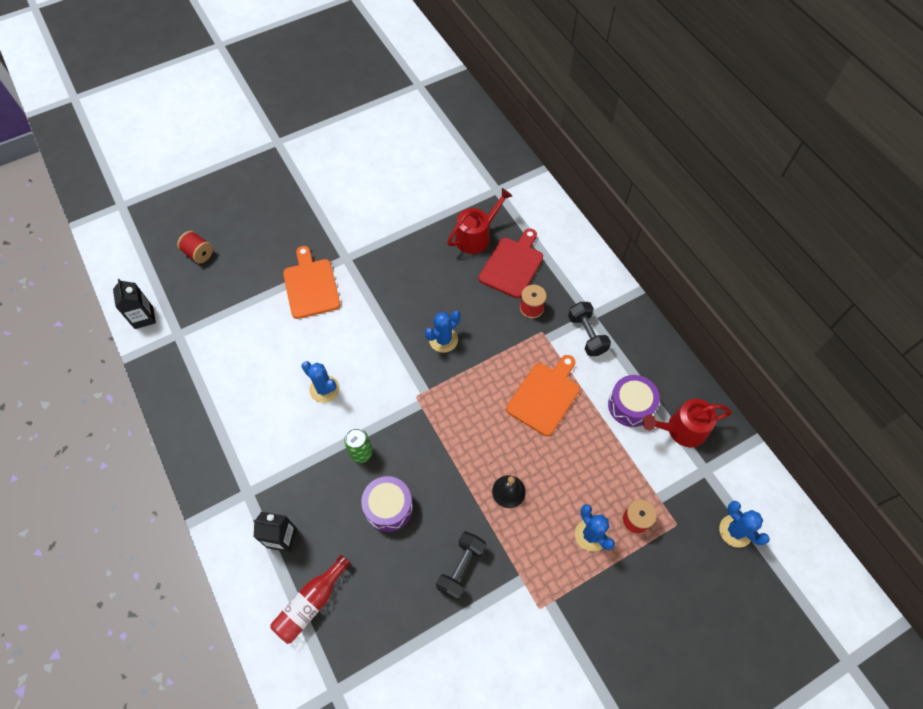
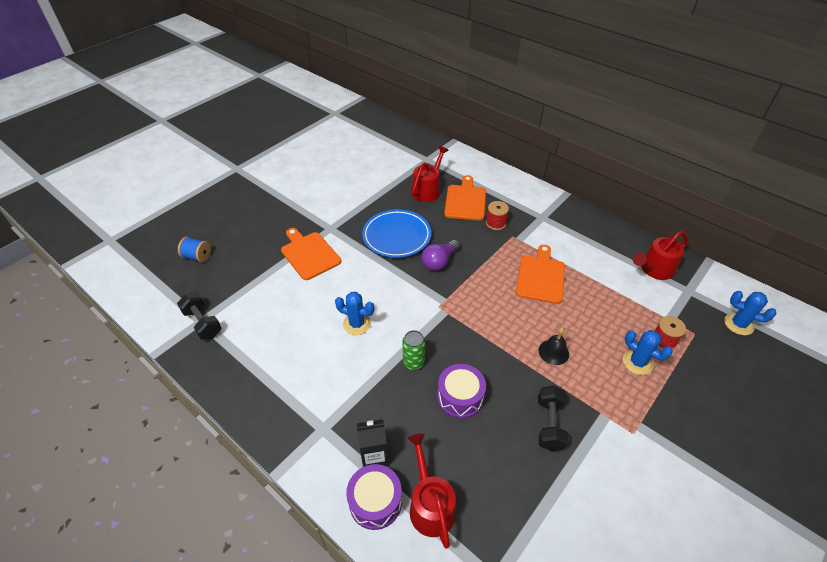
camera: 20 degrees left, 15 degrees down
(144, 317) = (162, 317): black carton -> none
(199, 253) = (197, 256): red spool -> blue spool
(311, 603) = (430, 505): red bottle -> red watering can
(412, 291) = (397, 236): none -> blue plate
(443, 340) = (439, 261): blue cactus -> purple light bulb
(512, 265) = (465, 201): red cutting board -> orange cutting board
(587, 335) = (547, 229): black dumbbell -> black dumbbell (203, 323)
(630, 405) = (608, 265): purple drum -> purple drum (375, 501)

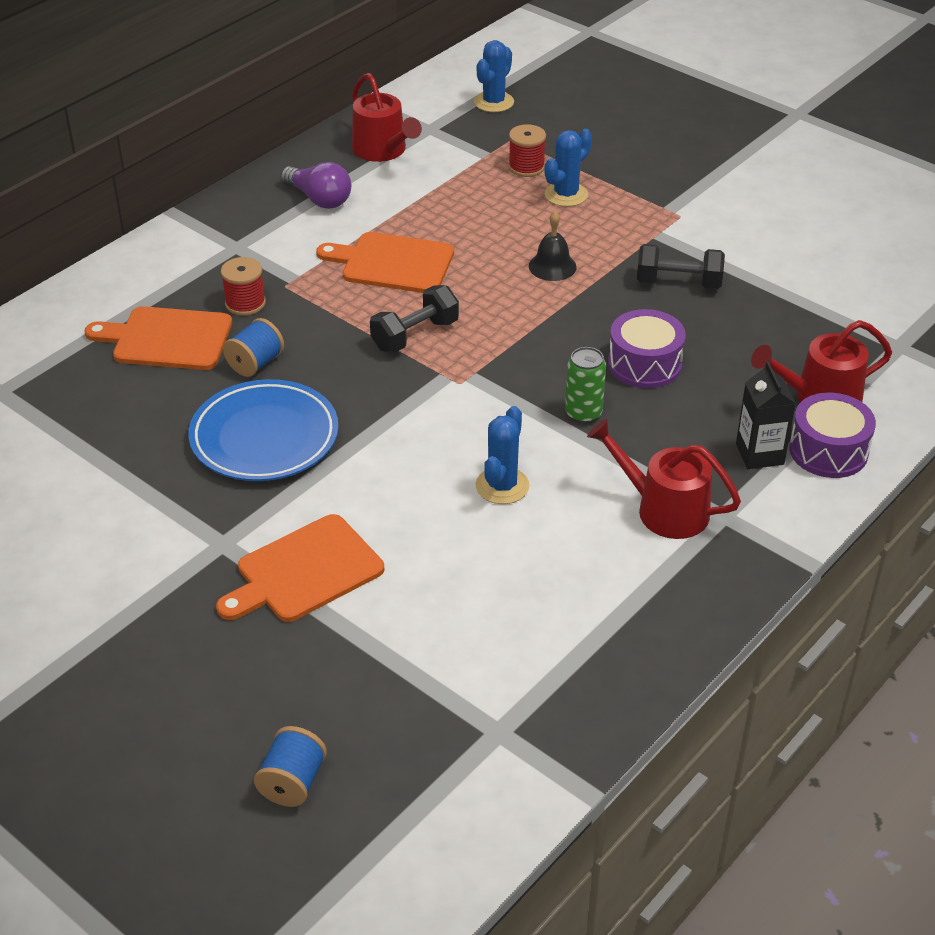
camera: 90 degrees left, 5 degrees down
(203, 323) = (505, 726): black dumbbell -> black dumbbell (415, 335)
(427, 190) = (117, 392): red watering can -> red watering can (664, 509)
(439, 261) = (345, 379): purple light bulb -> purple light bulb (319, 199)
(449, 230) = (255, 363): none -> blue spool

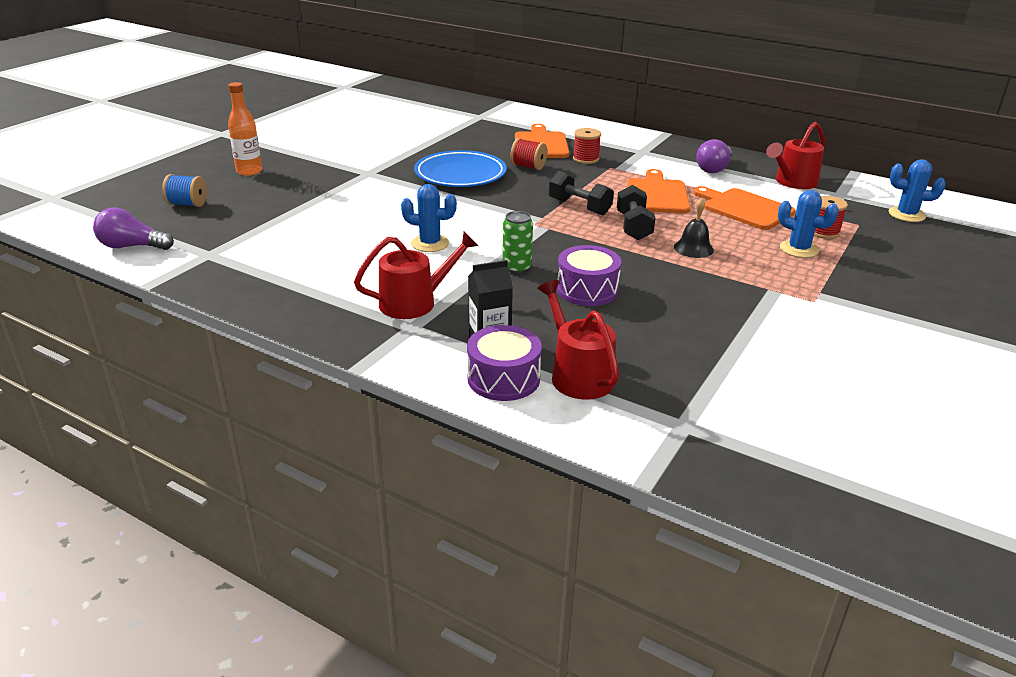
camera: 80 degrees right, 10 degrees down
(161, 705) = (249, 171): none -> orange bottle
(255, 363) = (528, 166): blue spool -> red spool
(305, 571) = (346, 194): orange cutting board -> orange cutting board (744, 208)
(454, 838) = (132, 246): none -> purple light bulb
(664, 509) = (414, 302): red watering can -> red watering can turned 45 degrees clockwise
(678, 283) = (708, 302): black dumbbell -> black dumbbell (633, 226)

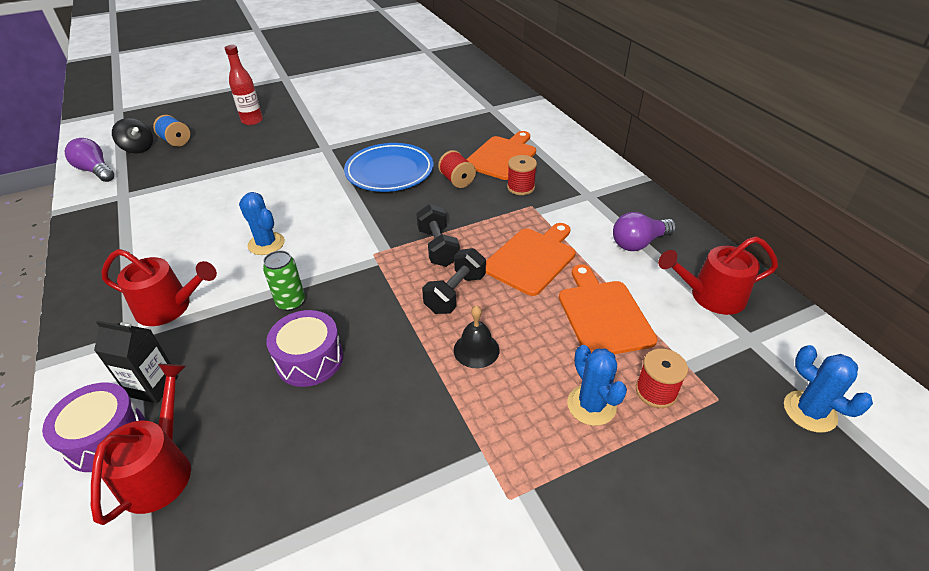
camera: 35 degrees right, 10 degrees up
(150, 219) = (138, 149): none -> black spinning top
(249, 171) = (252, 121): orange bottle -> red bottle

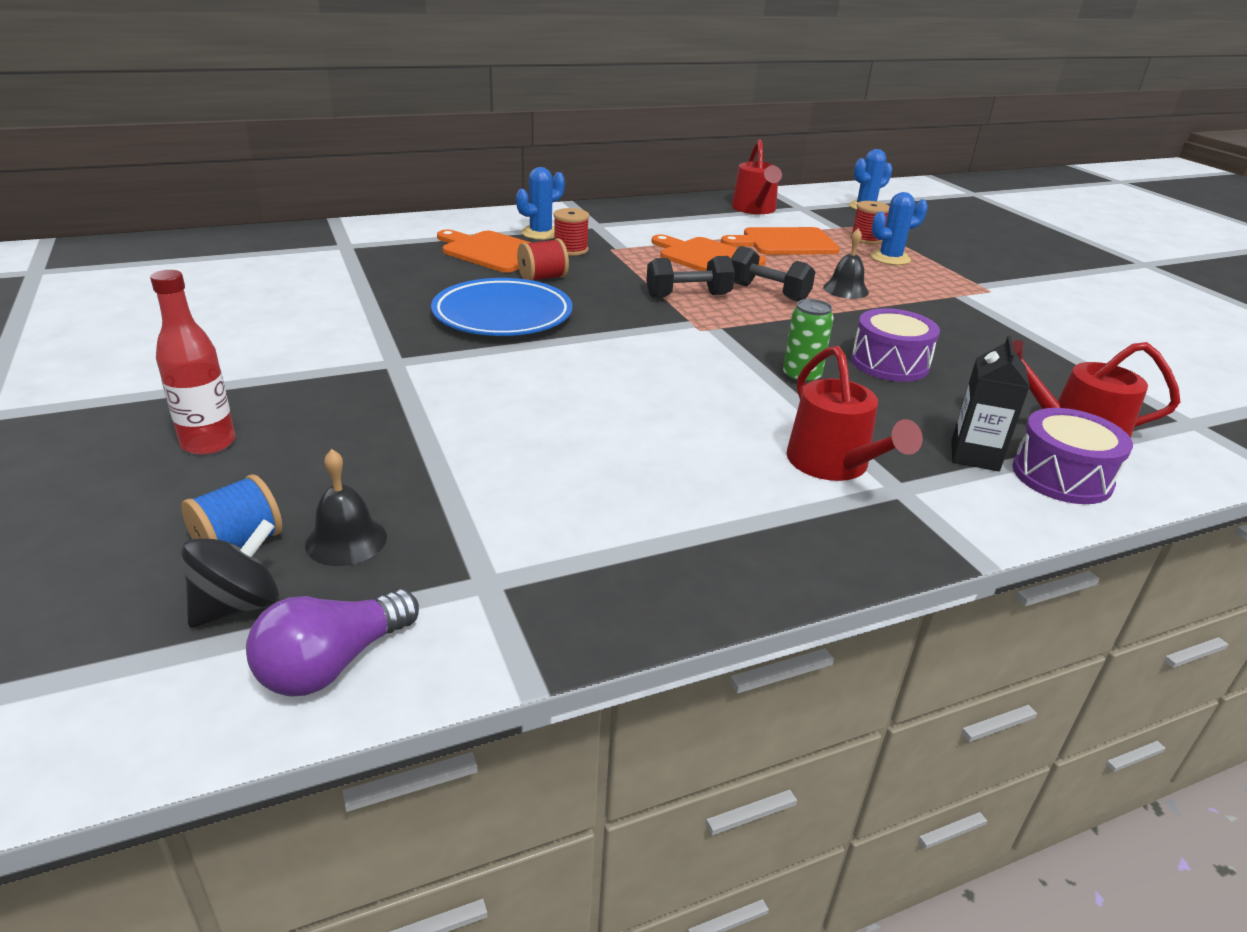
camera: 90 degrees left, 10 degrees down
(167, 161) = (346, 540): none -> black bell
(169, 307) = (833, 464): red watering can -> red watering can turned 150 degrees clockwise
(266, 244) = (678, 400): blue cactus -> blue cactus (540, 233)
(639, 243) = (682, 219): purple light bulb -> none

